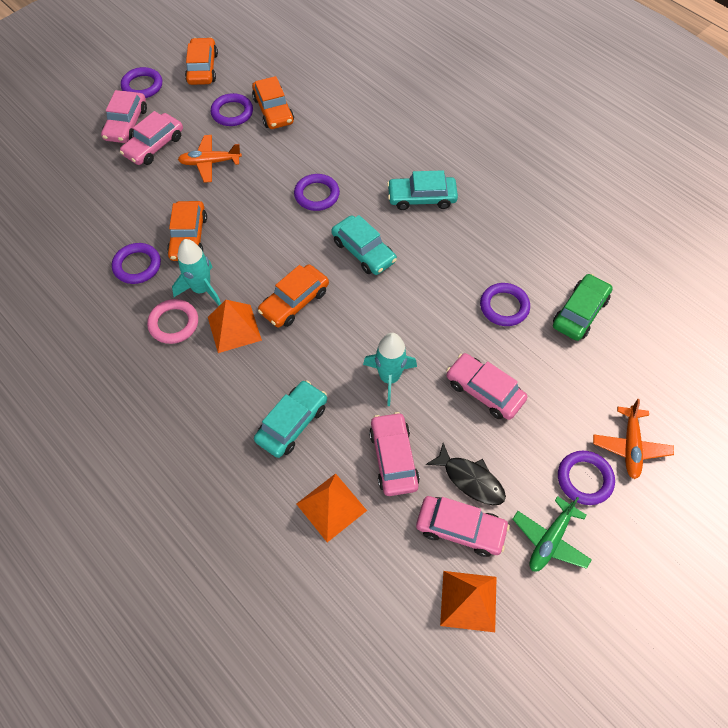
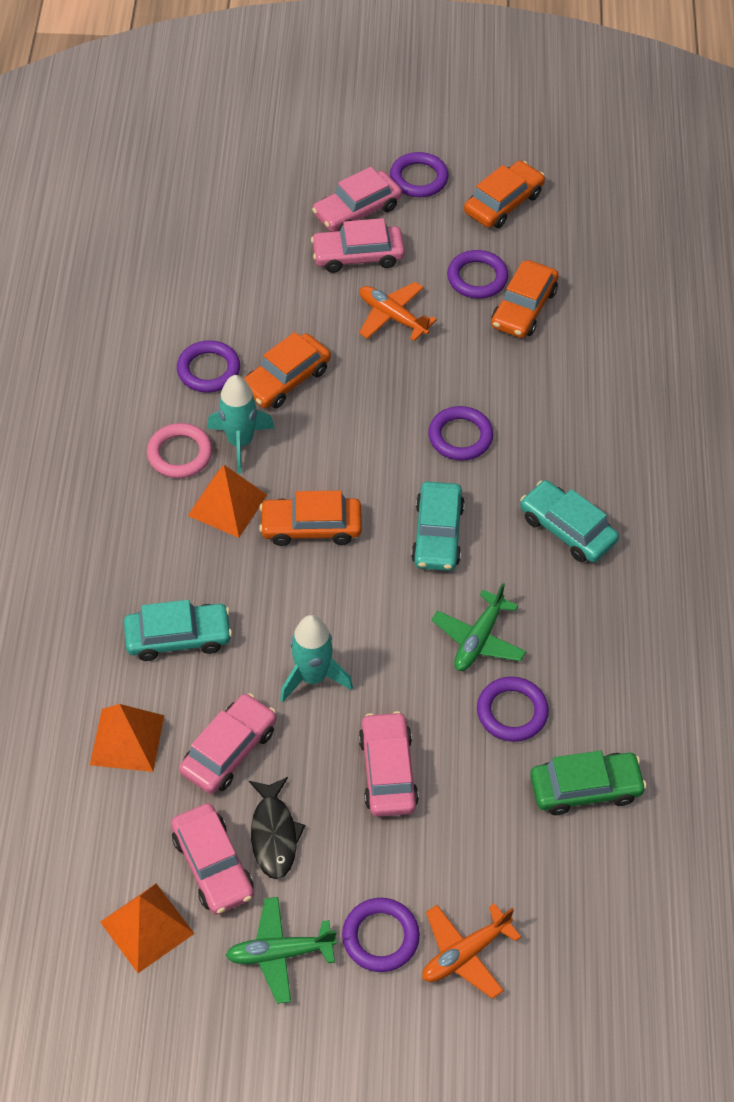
camera: 45 degrees right, 5 degrees down
(446, 285) = (478, 639): none -> green plane

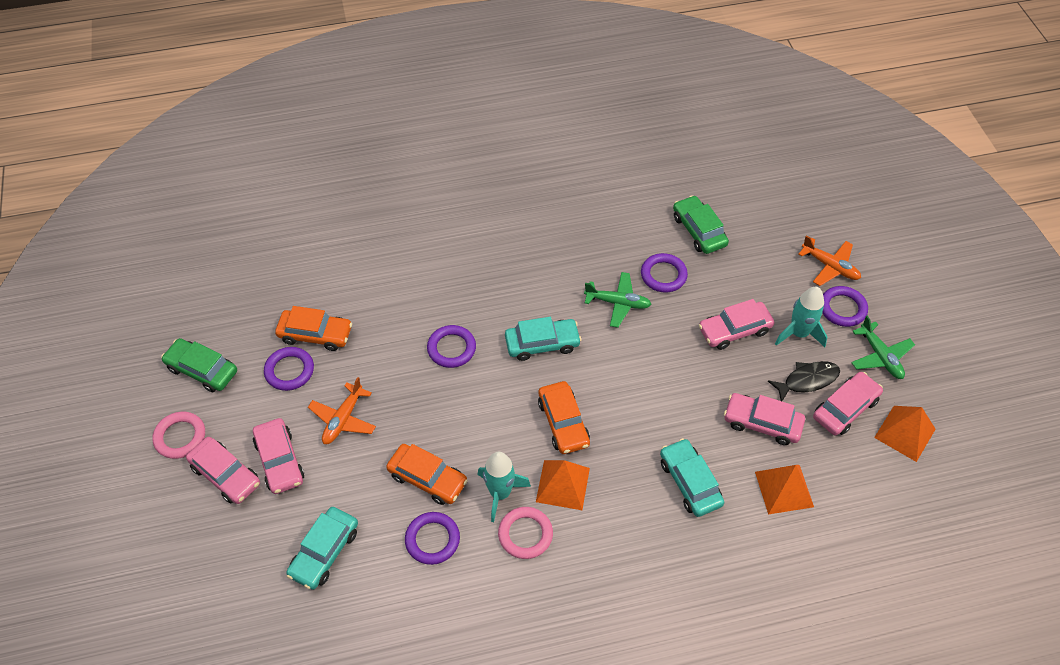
camera: 105 degrees left, 0 degrees up
(312, 677) = (685, 389): turquoise rocket -> turquoise rocket (799, 333)
(419, 178) = (180, 437): purple ring -> pink ring
(503, 203) = (202, 370): orange car -> green car
(567, 529) = (512, 272): turquoise car -> turquoise car (324, 552)

